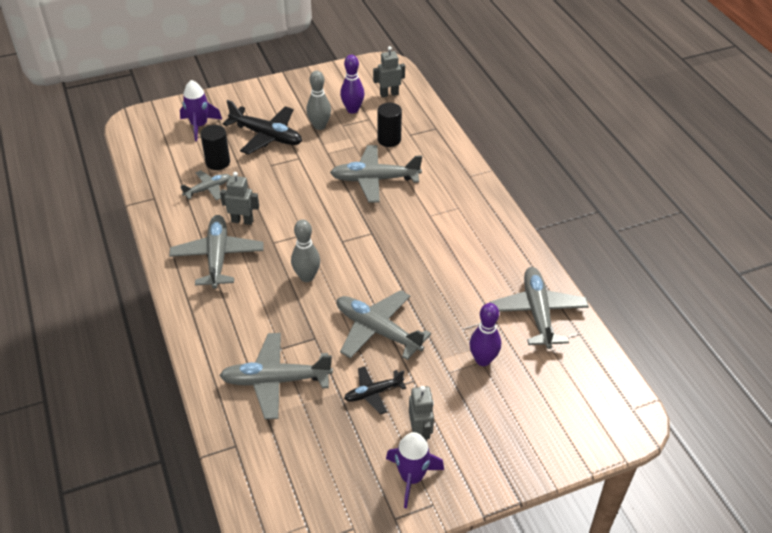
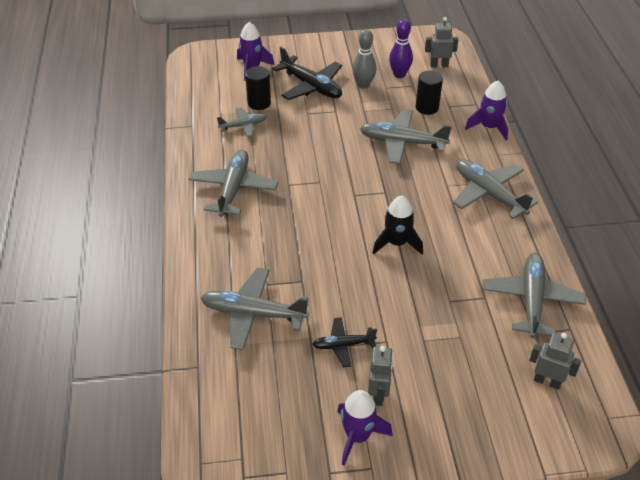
camera: 15 degrees right, 0 degrees up
(242, 221) = (266, 160): grey robot -> grey robot (547, 381)
(307, 277) = (311, 222): grey bowling pin -> none
(377, 330) = (364, 286): grey plane -> grey plane (488, 193)
(397, 282) = (397, 243): none -> black rocket
(454, 150) = (489, 127): none -> purple rocket
(483, 360) = (462, 335): purple bowling pin -> none

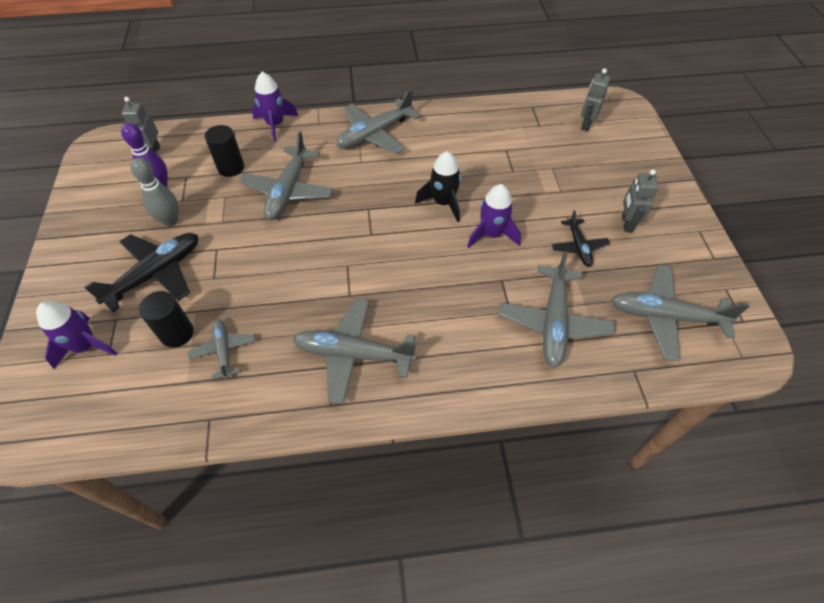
camera: 90 degrees left, 10 degrees up
(357, 436) = (673, 238): purple rocket -> purple rocket (491, 234)
(378, 394) = (626, 223): grey robot -> grey robot turned 90 degrees counterclockwise
(531, 300) = (505, 123): grey plane -> grey plane (665, 316)

